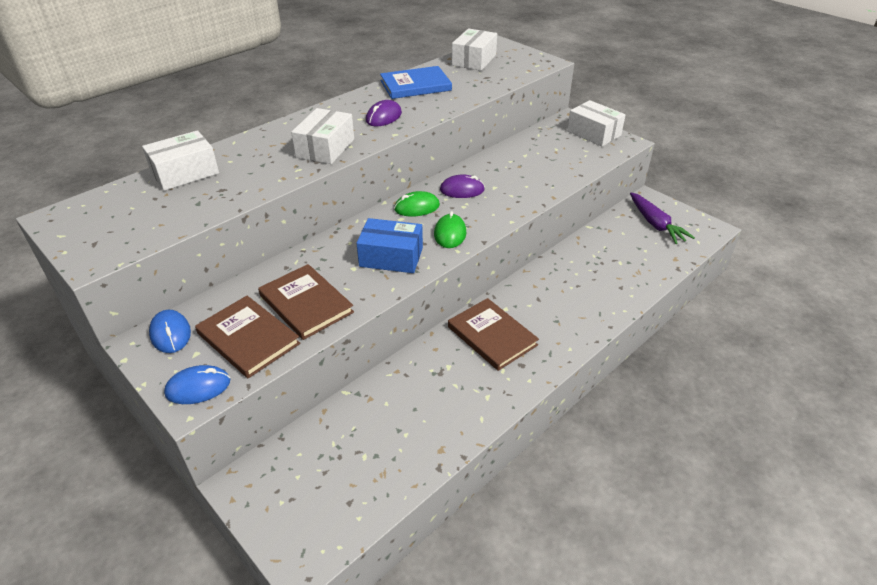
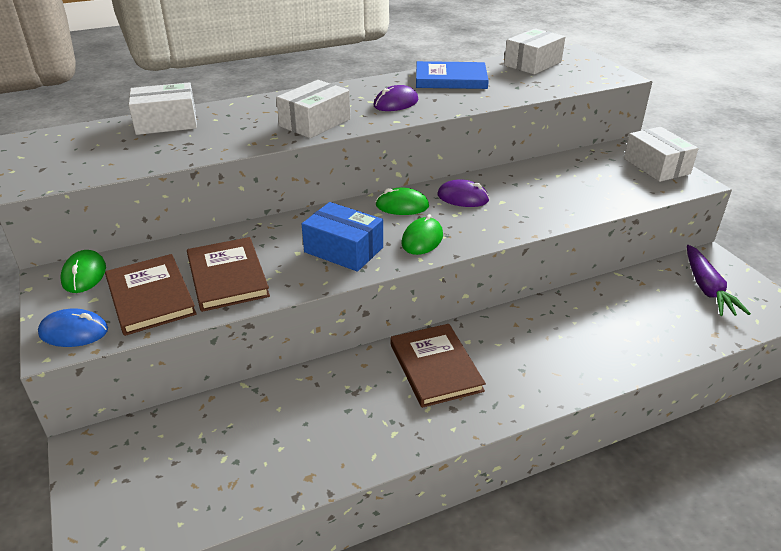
camera: 20 degrees right, 5 degrees down
(170, 333) = (84, 275): blue mouse -> green mouse

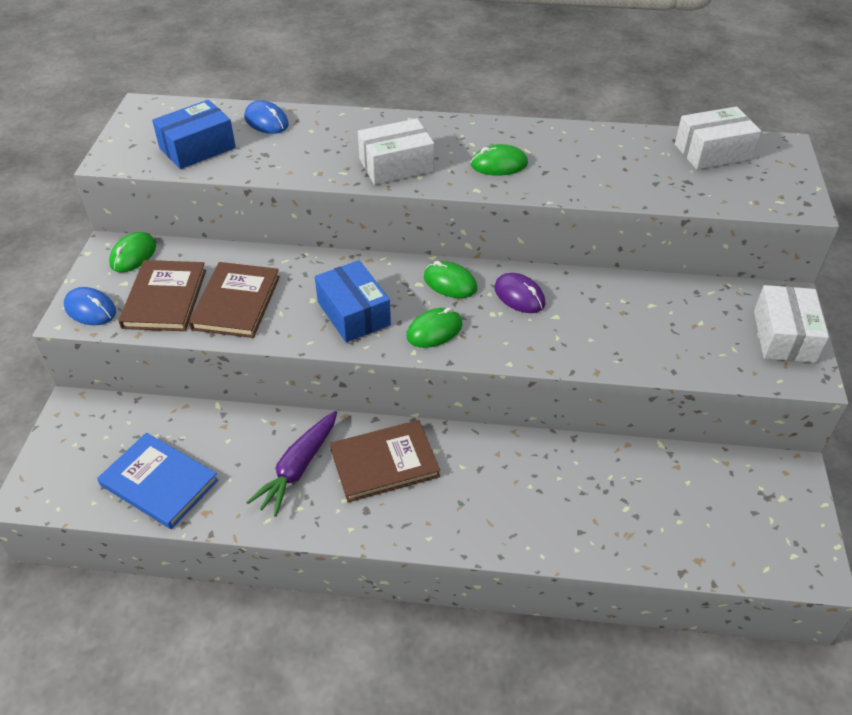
camera: 30 degrees right, 10 degrees up
(115, 154) = (197, 148): none -> blue box
(166, 122) = (266, 121): white box -> blue mouse
(396, 103) = (499, 164): purple mouse -> green mouse
(435, 367) = (384, 463): brown book -> brown book turned 60 degrees clockwise
(451, 79) = (591, 147): blue book -> blue book (159, 482)
(707, 289) = (746, 506): purple carrot -> purple carrot (298, 469)

